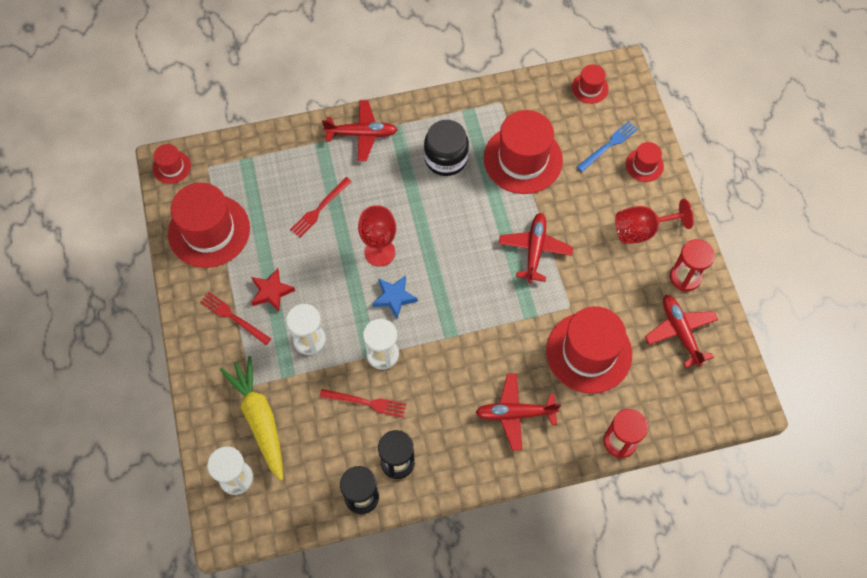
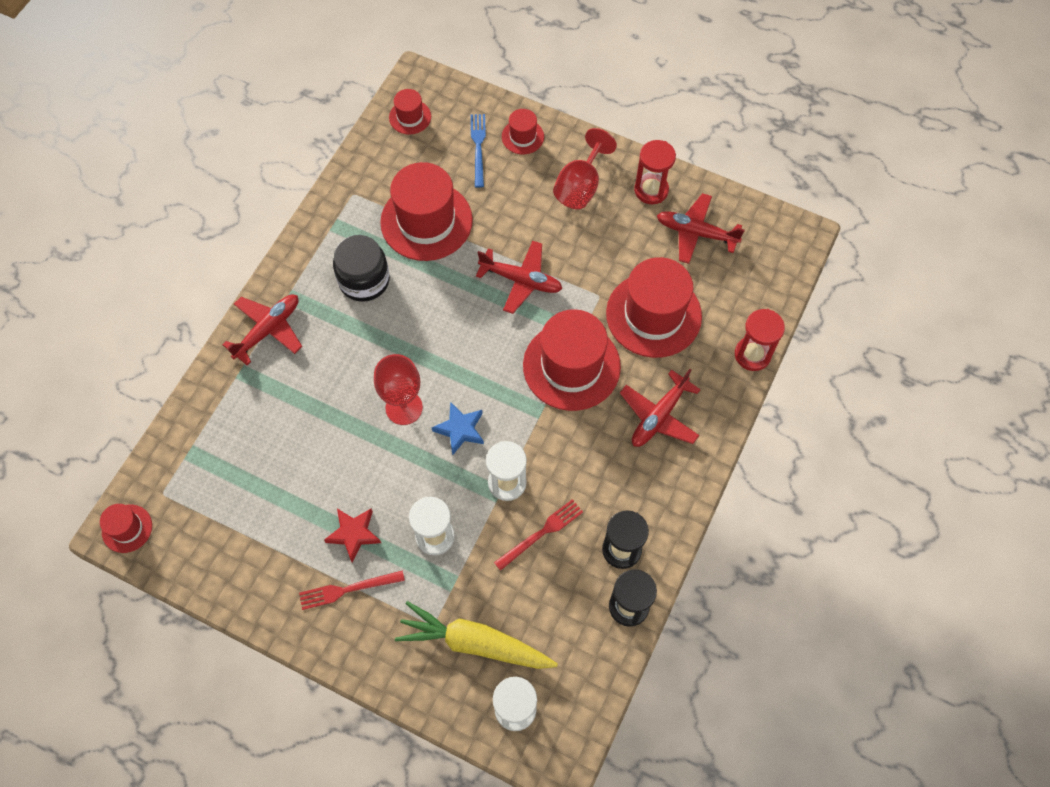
camera: 50 degrees left, 0 degrees up
(209, 231) = (233, 544): red hat -> red hat (571, 366)
(319, 209) = (309, 425): red fork -> none
(534, 250) = (521, 280): red plane -> red plane turned 150 degrees clockwise

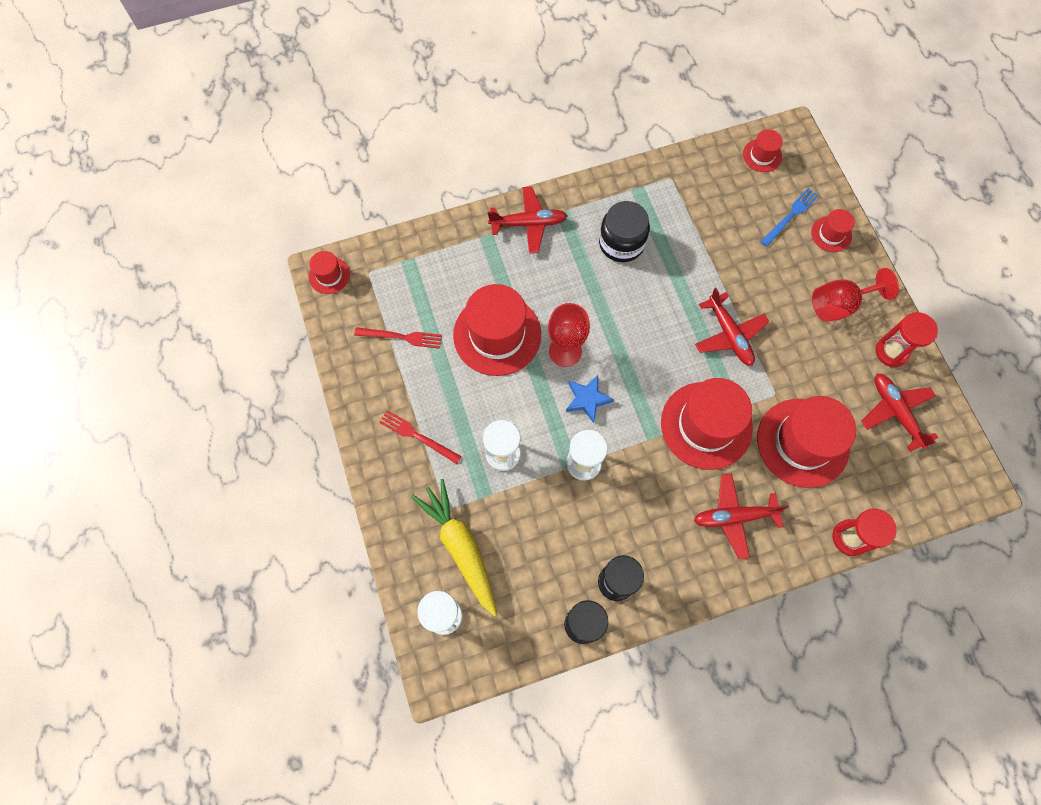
camera: 45 degrees right, 5 degrees up
(354, 534) = (455, 404): red star -> none
(426, 221) = (703, 238): red hat -> red hat (497, 335)
(541, 533) = (573, 518): red fork -> red fork (401, 337)

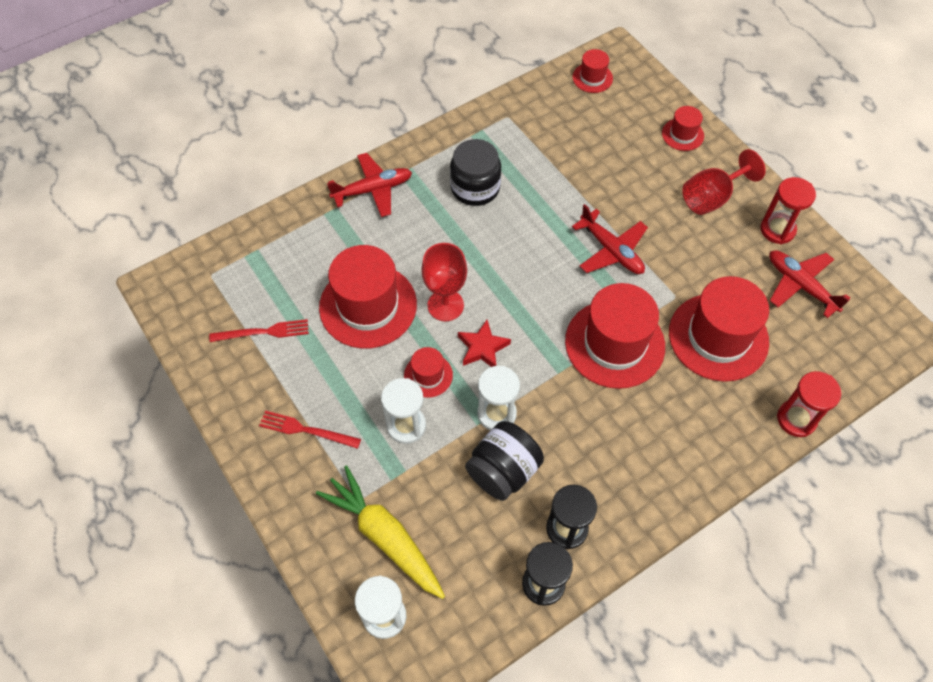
camera: 15 degrees left, 10 degrees down
(329, 275) = (167, 287): red hat -> red hat (428, 375)
(575, 516) = (503, 471): none -> black jar
(587, 399) = (482, 348): blue star -> red star
(734, 517) = (671, 428): red plane -> none
(790, 216) = (638, 126): blue fork -> none

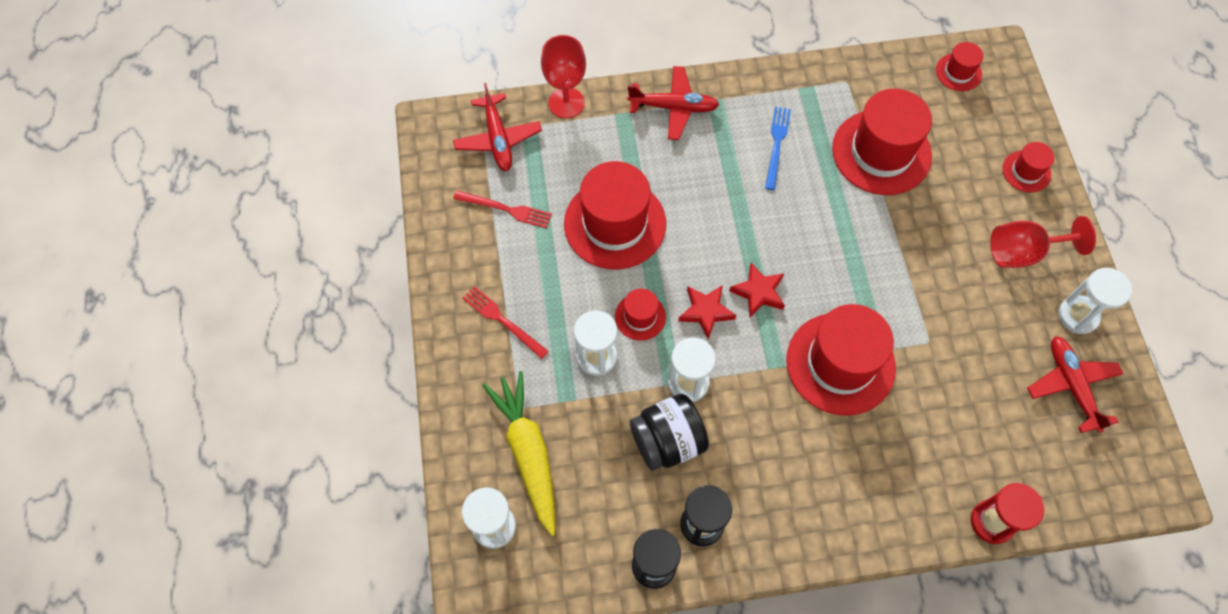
camera: 25 degrees right, 5 degrees up
(445, 305) = (690, 254): red goblet -> red goblet (566, 103)
(475, 188) = (777, 144): black jar -> blue fork
(519, 313) = (758, 292): none -> red star
(611, 250) = (885, 266): red plane -> red plane (498, 139)
(718, 337) = (952, 402): red hat -> red hat (881, 152)
(777, 229) = (1078, 316): red hourglass -> white hourglass

